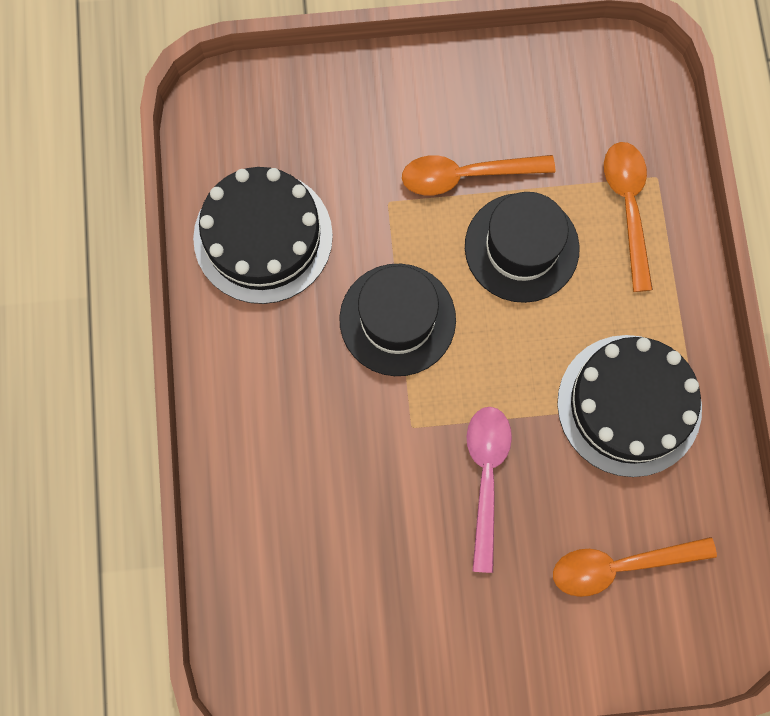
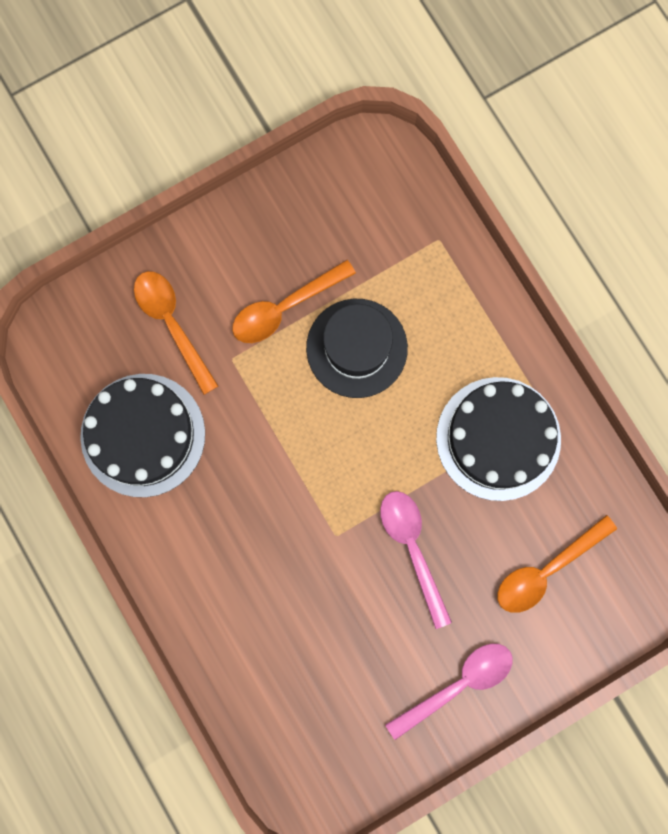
camera: 25 degrees left, 5 degrees up
(397, 319) = (284, 453): black hat -> none
(469, 642) = (457, 684): none -> pink spoon
(628, 207) = (426, 276): orange spoon -> orange spoon (172, 324)

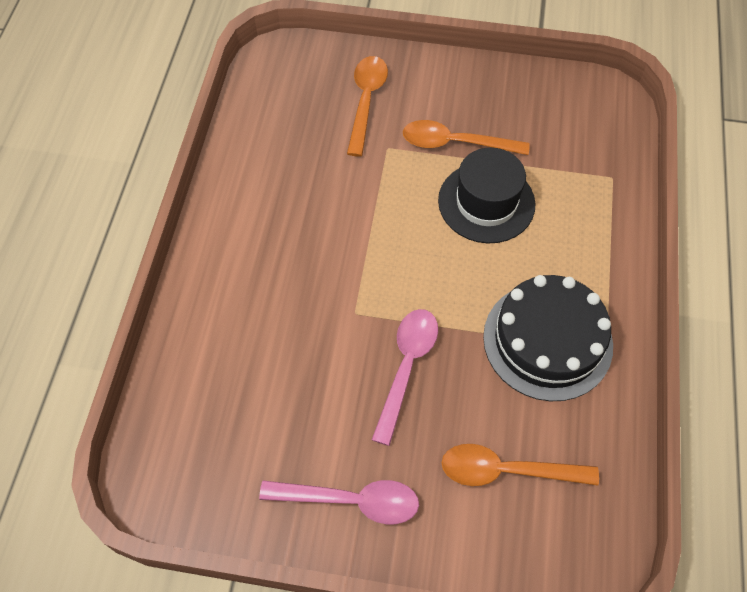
camera: 40 degrees right, 20 degrees down
(143, 435) = (281, 150): black cake -> none

